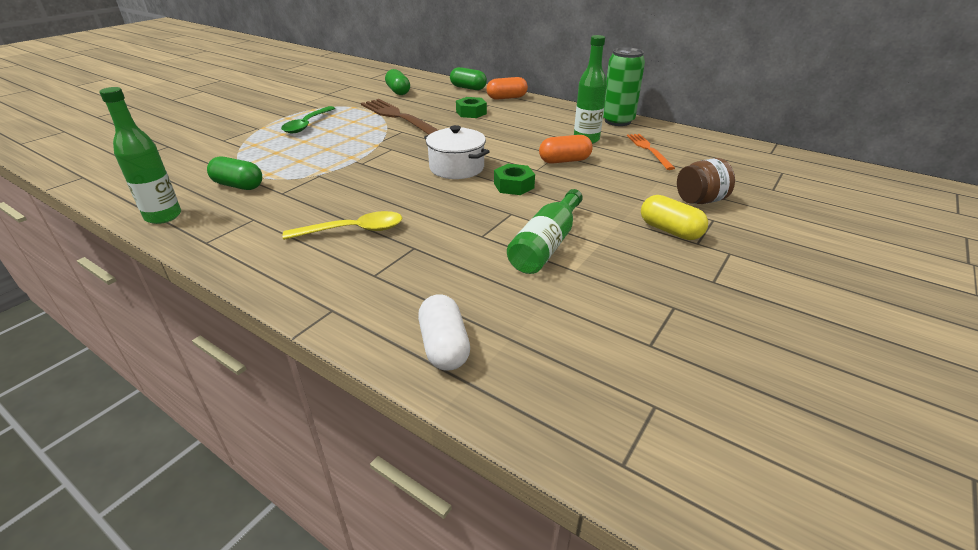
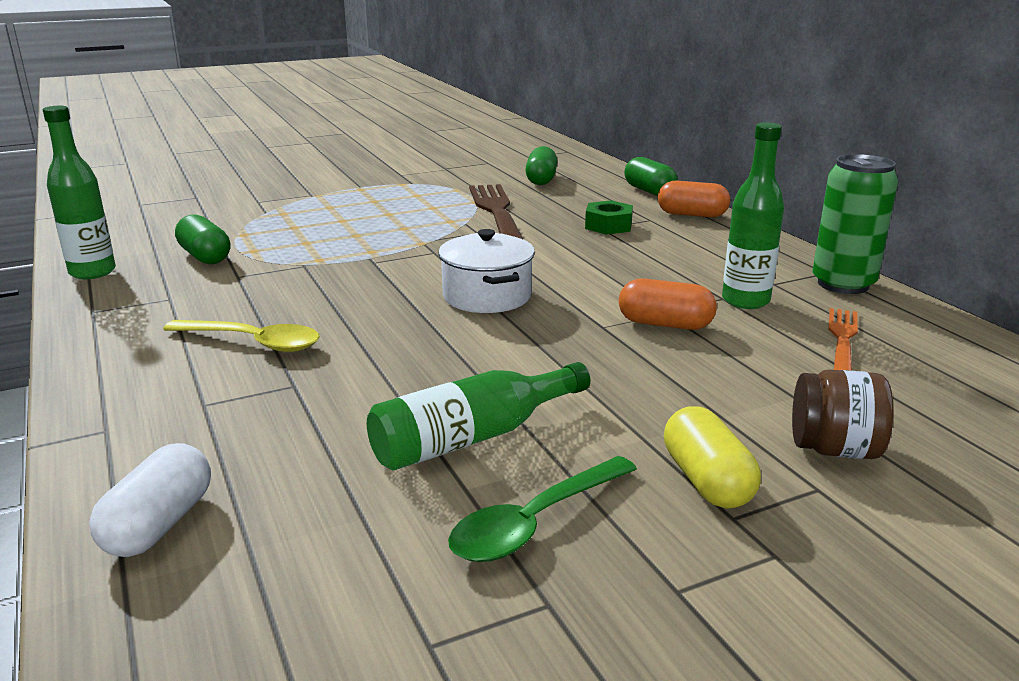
camera: 30 degrees right, 10 degrees down
(307, 124) = (372, 201): green spoon -> green spoon (535, 522)
(513, 185) = (536, 340): green nut -> none

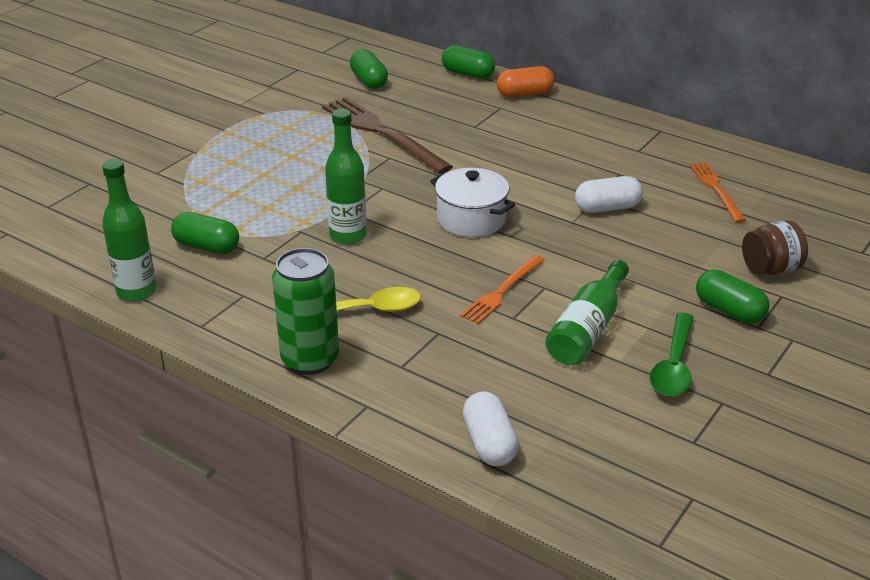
camera: 30 degrees left, 10 degrees up
(424, 367) = (502, 291): none -> orange fork
(608, 226) = (478, 123): green nut -> none
(665, 324) = (607, 208): orange capsule -> white capsule
(707, 481) = (729, 311): yellow capsule -> green capsule
(745, 301) = (635, 172): green bottle -> green bottle (348, 235)
(843, 284) = (679, 139): green can -> green can (310, 359)

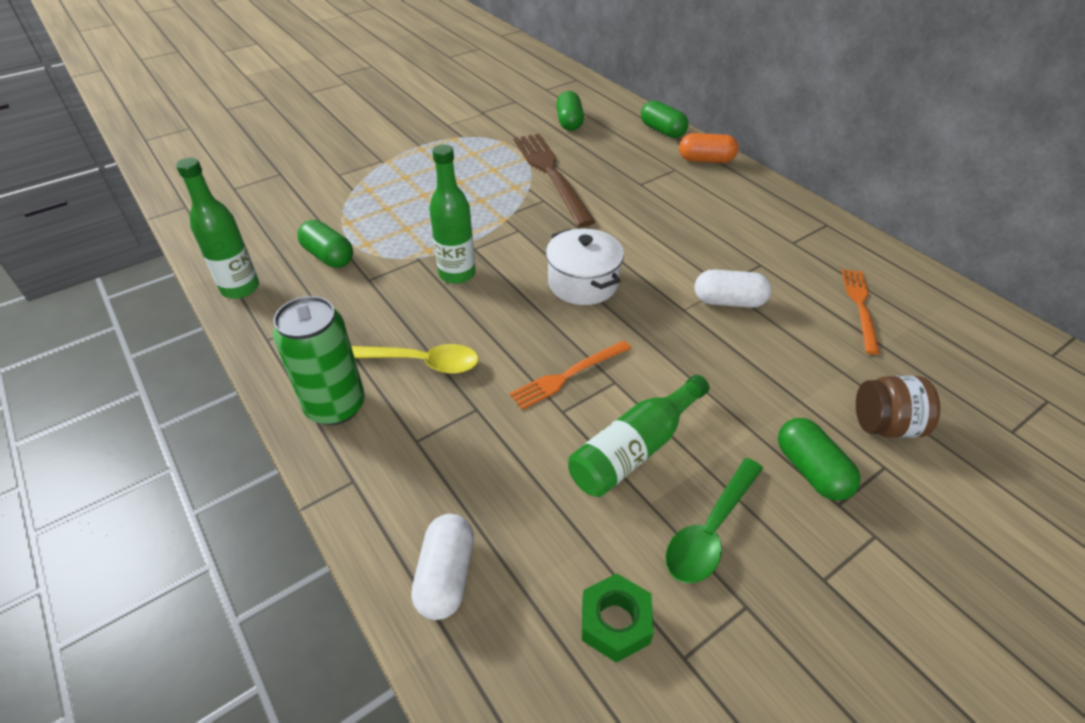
camera: 20 degrees right, 10 degrees up
(634, 436) = (615, 622): none -> green nut

